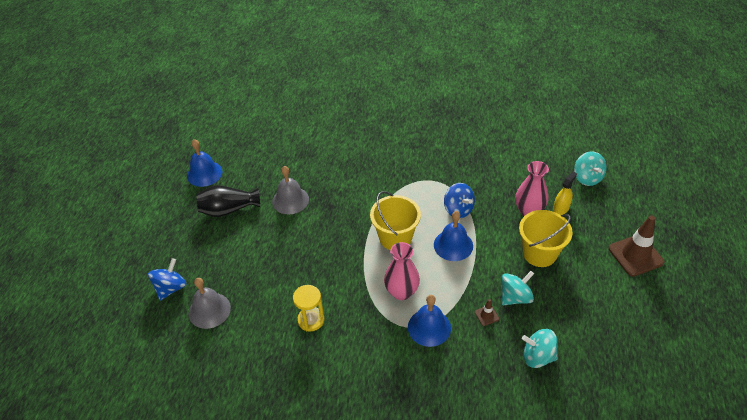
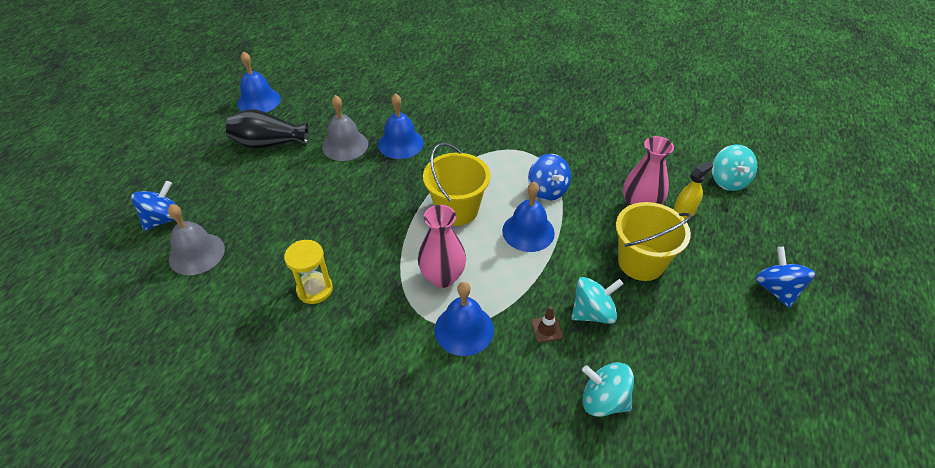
camera: 10 degrees right, 0 degrees up
(334, 191) = (400, 143): none -> blue bell
(635, 255) = (776, 289): brown traffic cone -> blue spinning top

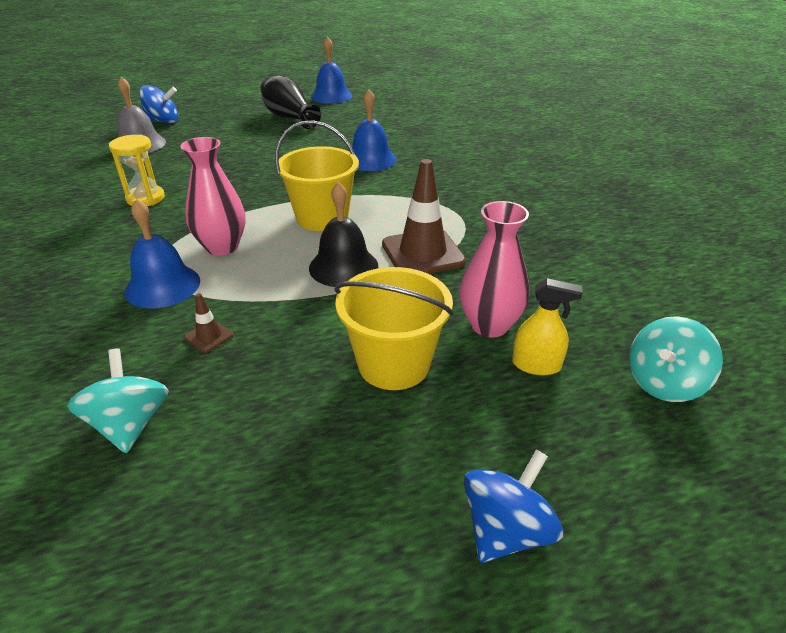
camera: 50 degrees right, 10 degrees down
(345, 145) = (331, 141): grey bell -> none
(528, 231) = (343, 267): blue bell -> black bell
(547, 190) = (422, 253): blue spinning top -> brown traffic cone
(592, 313) = (266, 359): turquoise spinning top -> none

